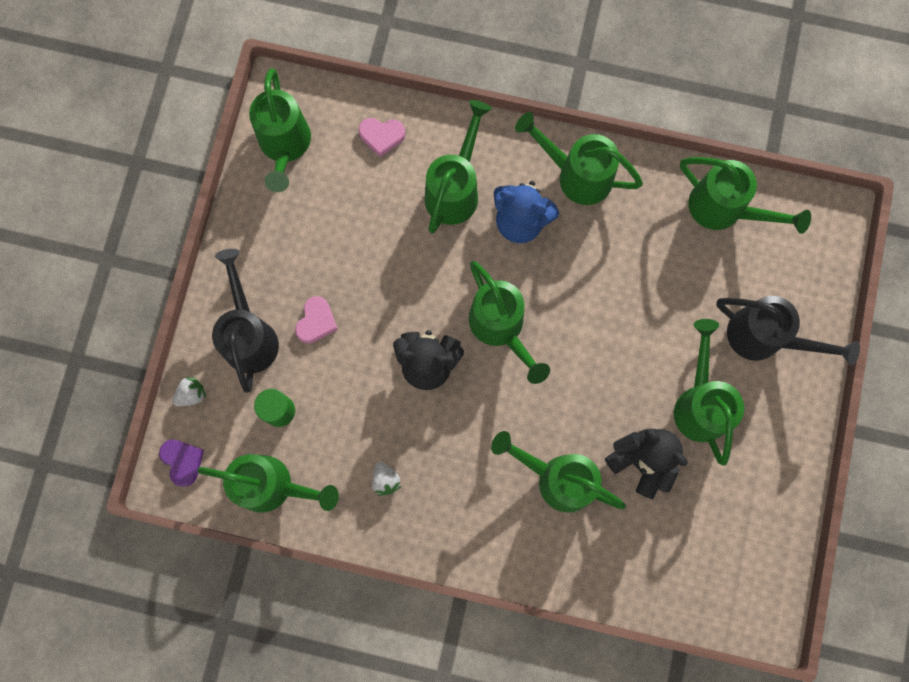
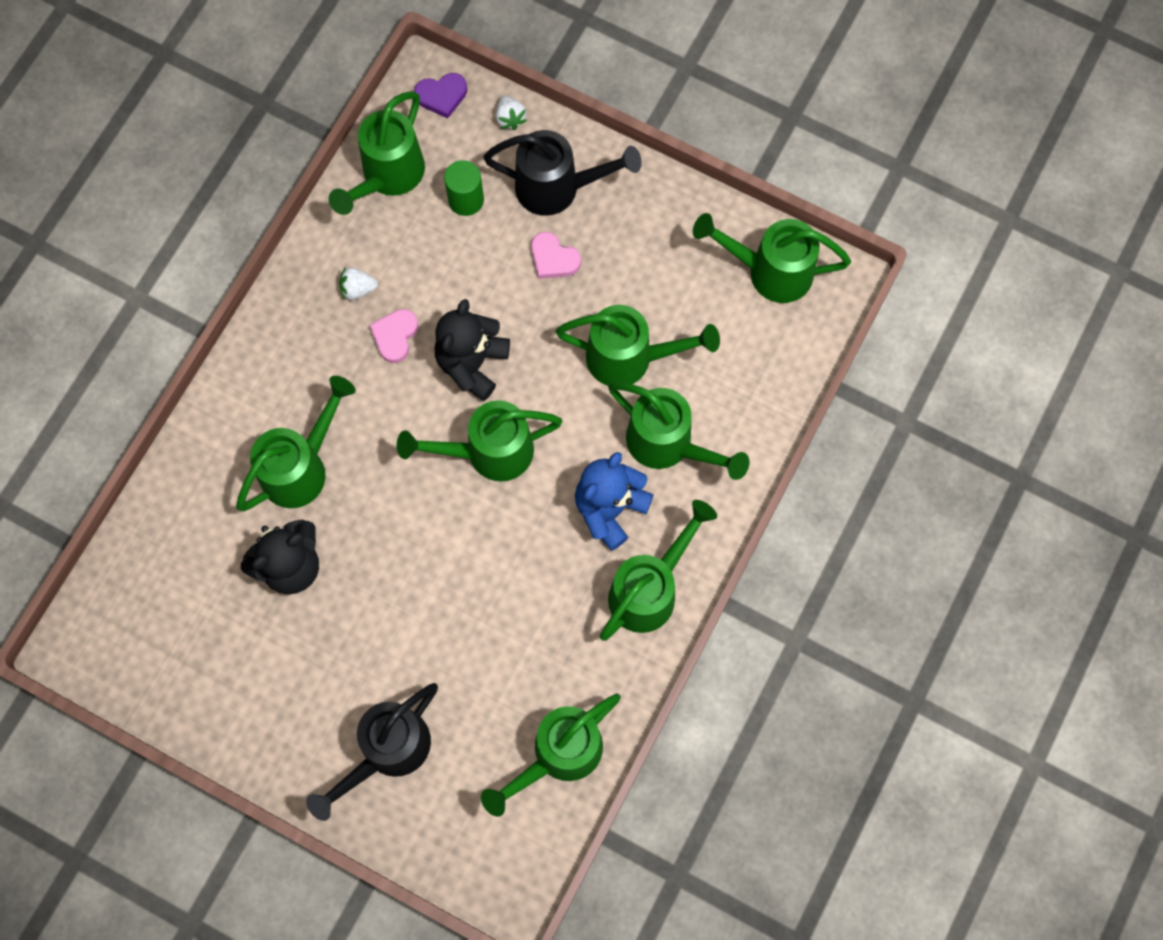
camera: 105 degrees right, 5 degrees down
(382, 136) = (755, 379): pink heart -> pink heart (395, 336)
(699, 403) = (335, 650): green watering can -> green watering can (630, 358)

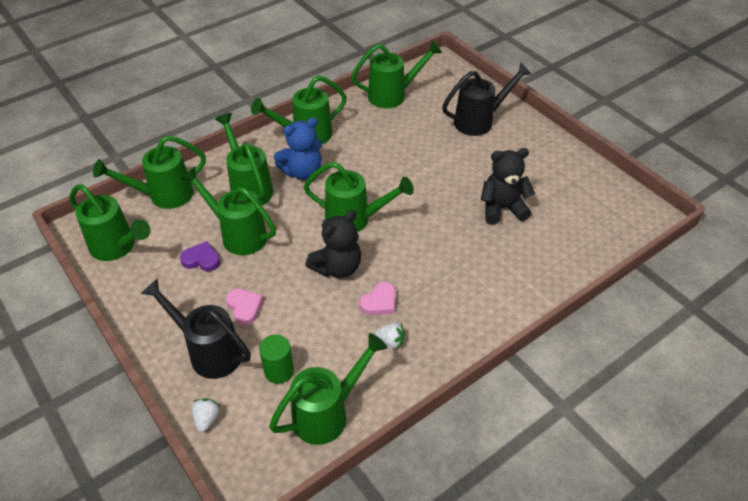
camera: 155 degrees left, 25 degrees down
(302, 467) = (476, 252): green watering can -> green watering can (163, 196)
(442, 96) = (248, 462): purple heart -> purple heart (201, 259)

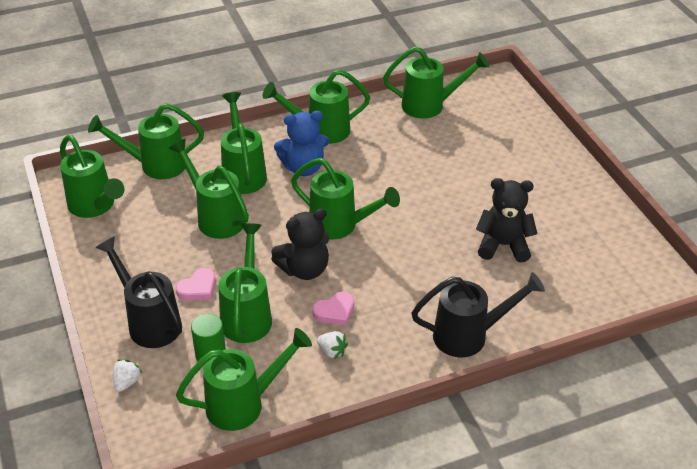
camera: 15 degrees right, 5 degrees down
(201, 259) = (172, 234): purple heart -> none
(244, 307) = (198, 288): pink heart -> pink heart turned 60 degrees clockwise
(300, 323) = (247, 315): none -> green watering can
(479, 121) = (516, 149): black watering can -> black watering can (469, 335)

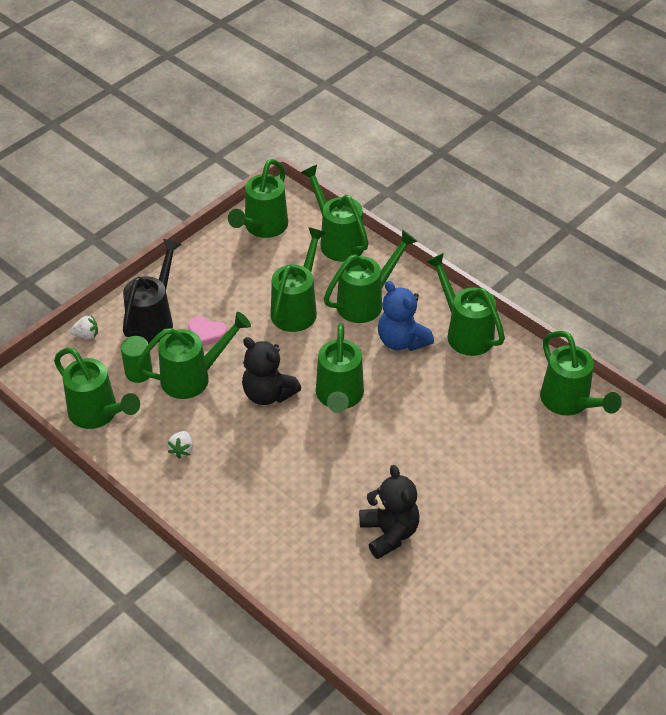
camera: 65 degrees right, 5 degrees up
(335, 311) = (229, 434): pink heart -> none
(469, 335) = (251, 543): black watering can -> none

